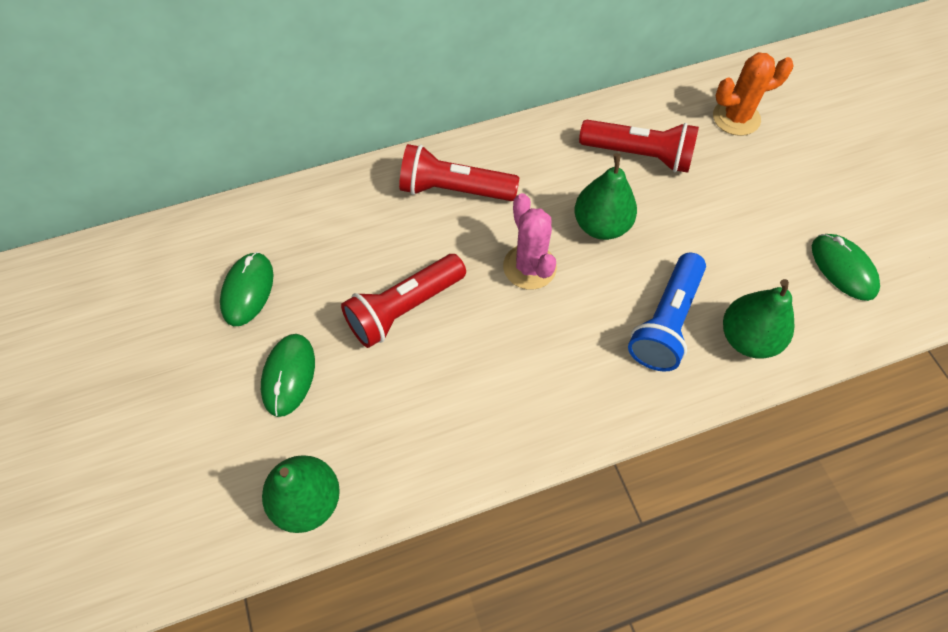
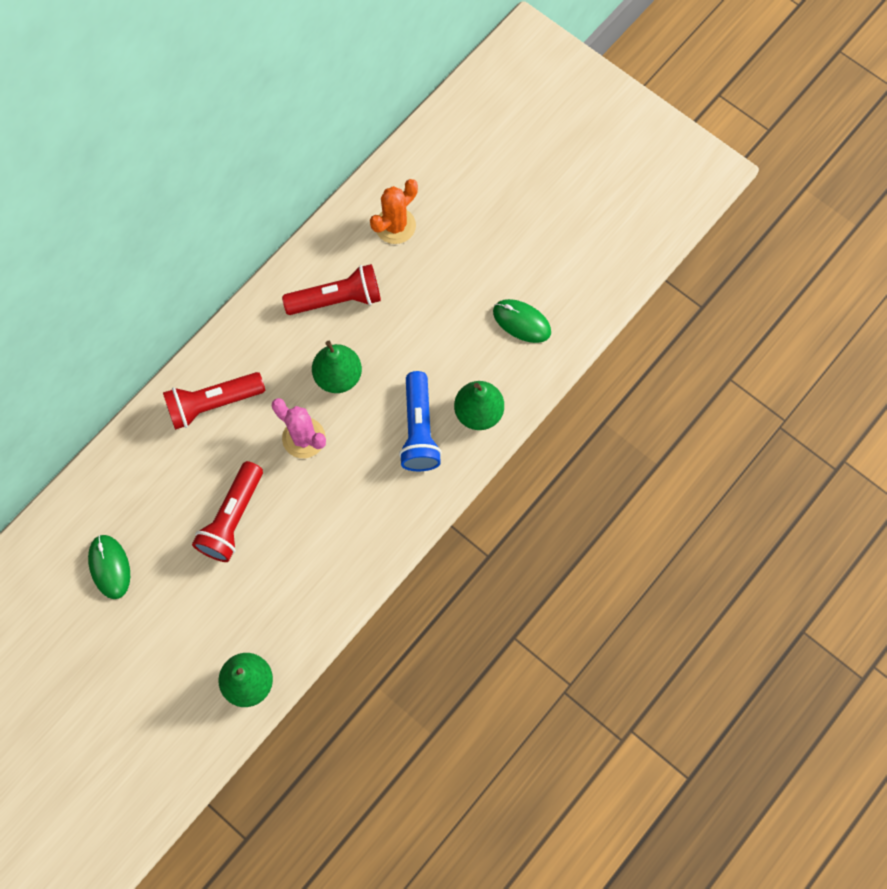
camera: 30 degrees left, 10 degrees up
(289, 375) = (182, 610): green mouse -> none

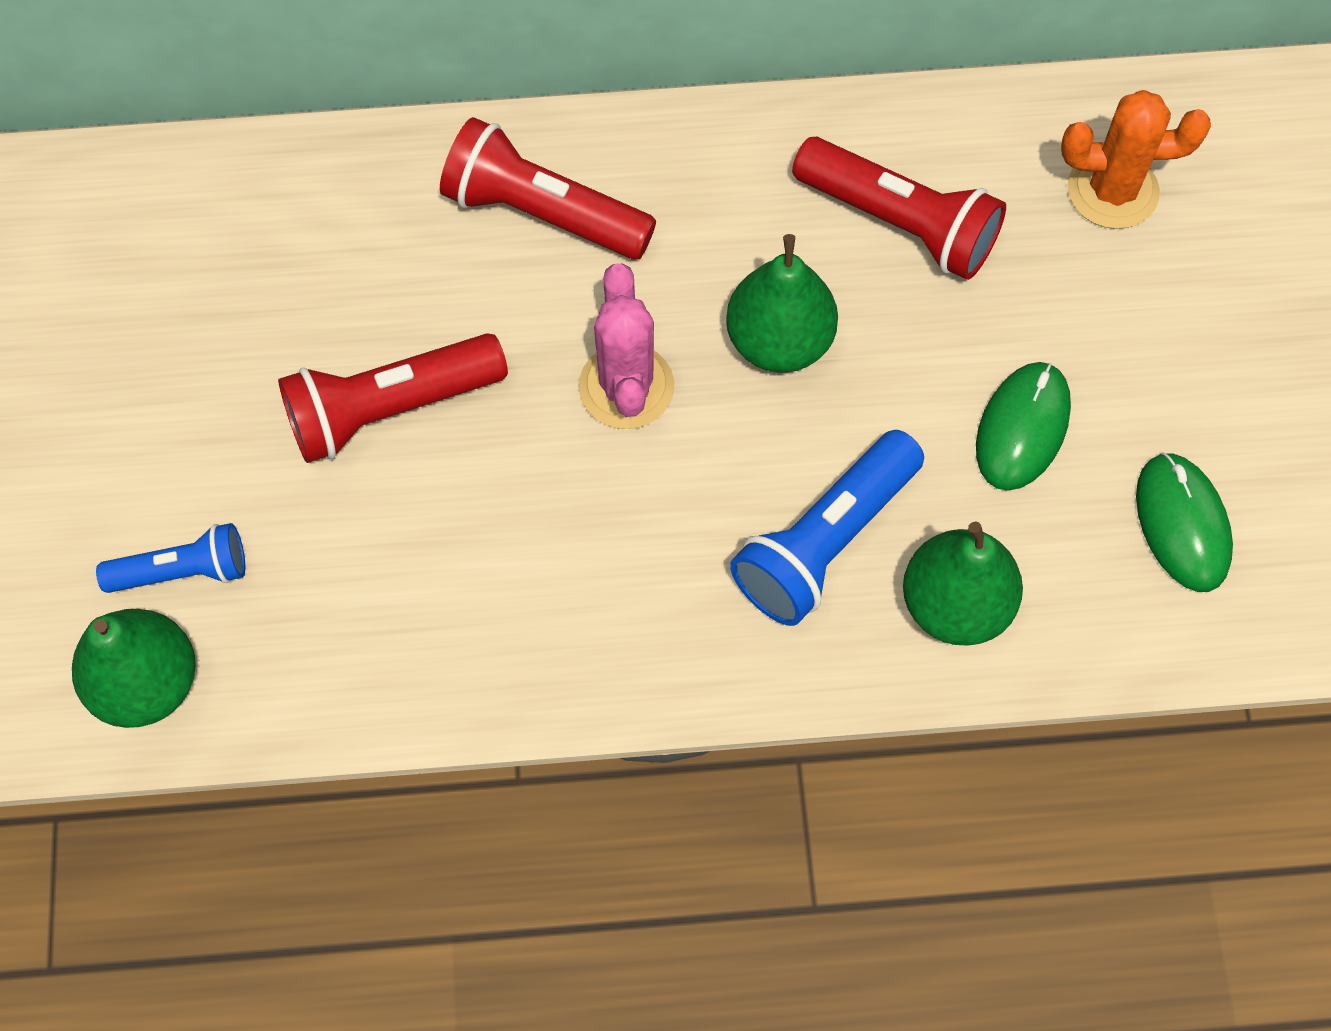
camera: 45 degrees right, 5 degrees down
(109, 567) = (142, 314): green mouse -> green mouse (1022, 428)
(220, 636) = (183, 571): none -> blue flashlight

